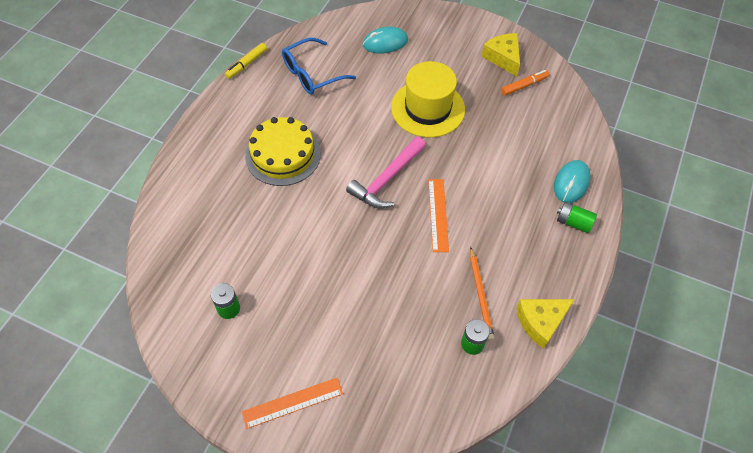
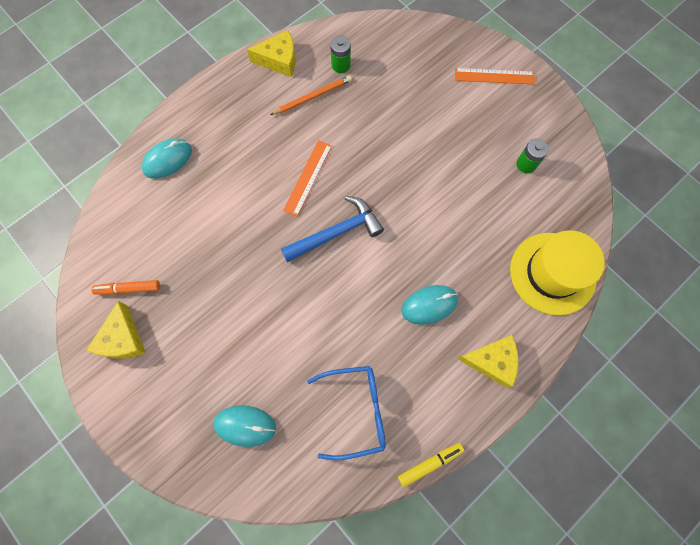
camera: 155 degrees left, 15 degrees up
(218, 135) = (491, 361): none -> yellow cheese
(283, 155) = (429, 305): yellow cake -> turquoise mouse
(386, 180) = (337, 232): pink hammer -> blue hammer
(428, 108) = (250, 302): yellow hat -> yellow hat (552, 273)
(480, 294) = (312, 97): orange pencil -> orange pencil turned 45 degrees clockwise
(573, 222) = (194, 124): green battery -> none

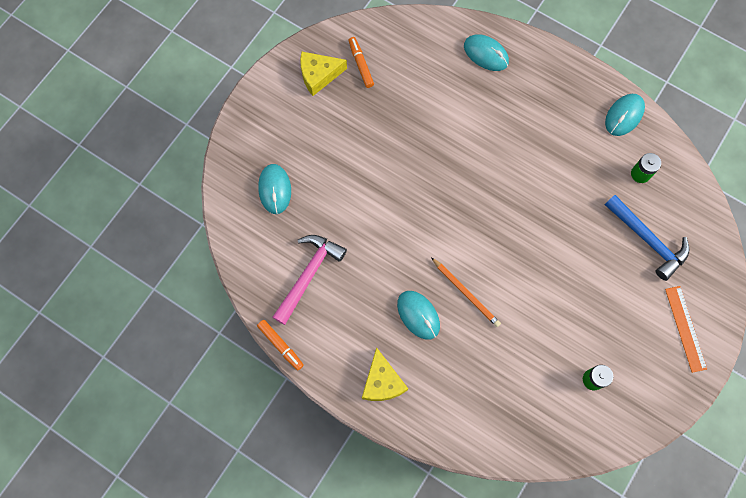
camera: 75 degrees right, 0 degrees up
(279, 60) = (624, 116): yellow cheese -> turquoise mouse
(308, 177) = (508, 177): orange ruler -> none
(312, 97) = (595, 157): orange pencil -> orange pencil (465, 293)
(337, 232) = (462, 217): blue hammer -> blue hammer (648, 240)
(356, 410) = (309, 274): blue glasses -> pink hammer
(430, 463) = (281, 345): yellow marker -> orange marker
(552, 273) = (483, 425): yellow hat -> none

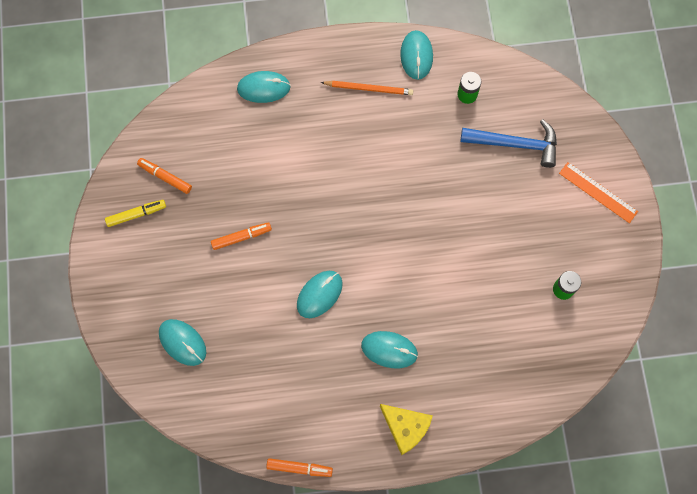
camera: 40 degrees left, 0 degrees up
(309, 274) = (272, 390): pink hammer -> none
(319, 75) = (136, 214): yellow cheese -> yellow marker
(379, 148) = (241, 237): none -> orange marker
(401, 233) = (319, 294): none -> turquoise mouse
(465, 293) = (411, 300): orange pencil -> orange pencil (368, 88)

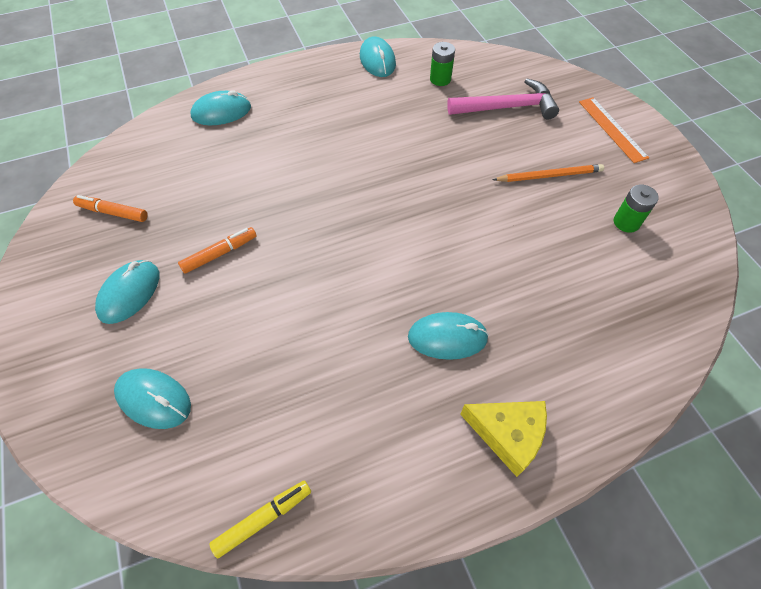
camera: 15 degrees left, 15 degrees down
(136, 214) = (77, 258): yellow marker -> yellow marker (263, 519)
(299, 468) = (369, 543): orange marker -> none
(319, 294) = (335, 294): turquoise mouse -> turquoise mouse (129, 293)
(368, 88) = (336, 92): orange pencil -> orange pencil (549, 175)
(515, 144) = (507, 107): blue hammer -> pink hammer
(598, 192) = (612, 129): orange ruler -> orange ruler turned 45 degrees clockwise

